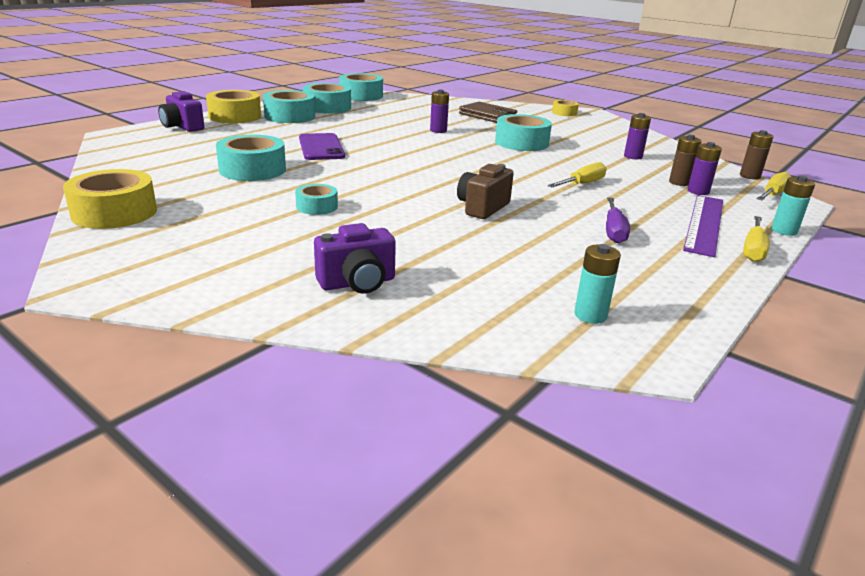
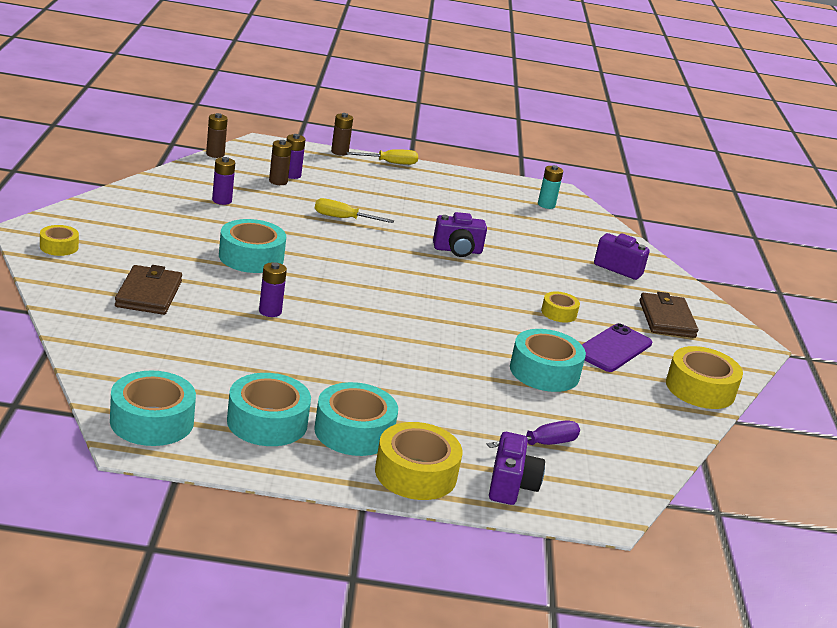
camera: 130 degrees left, 0 degrees up
(222, 255) = (667, 319): none -> brown wallet
(317, 206) = (559, 313): turquoise tape -> yellow tape
(321, 147) = (434, 361): purple phone -> purple phone (613, 348)
(482, 208) = (457, 250): brown camera -> purple camera
(613, 231) = (426, 203): purple screwdriver -> purple screwdriver (543, 444)
(705, 224) = (364, 175): purple ruler -> none
(773, 194) = (257, 149): yellow screwdriver -> none
(784, 231) = (339, 152): turquoise battery -> brown battery

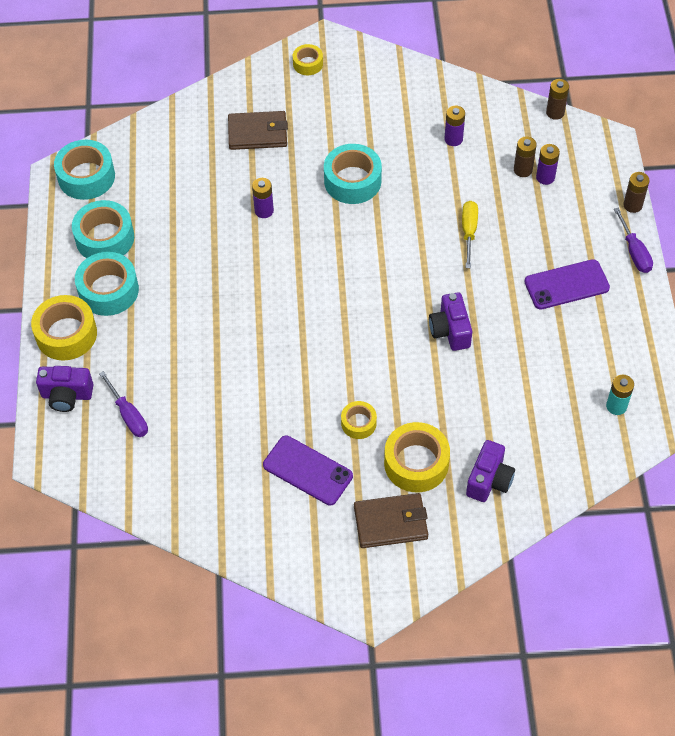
camera: 90 degrees right, 30 degrees up
(391, 163) = (634, 252): yellow screwdriver -> purple screwdriver
(418, 194) = (566, 285): none -> purple phone
(544, 372) = (243, 413): turquoise tape -> none
(700, 389) = (261, 545): yellow tape -> yellow tape (416, 463)

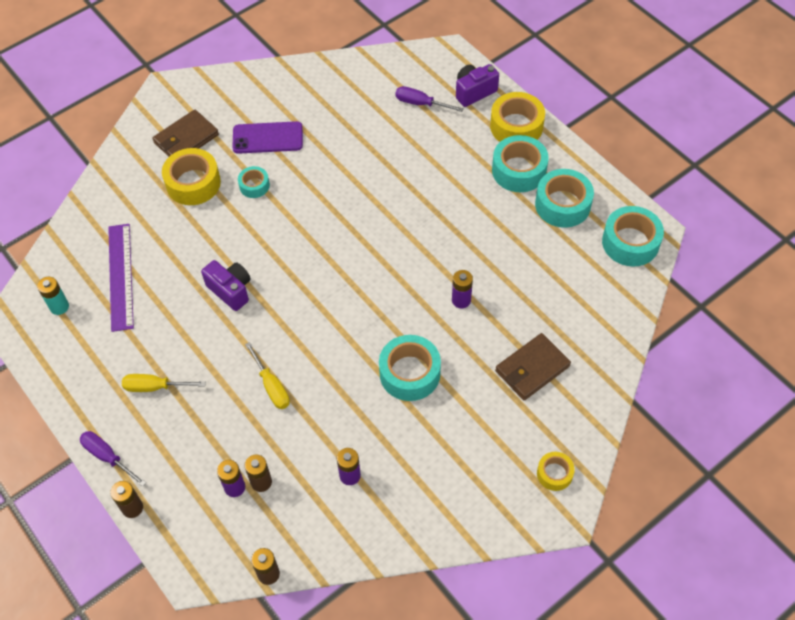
camera: 145 degrees right, 0 degrees up
(358, 423) = (254, 186): yellow tape -> turquoise tape
(489, 480) = (132, 201): purple camera -> none
(543, 403) = (120, 276): none -> purple ruler
(566, 285) = (154, 387): purple phone -> yellow screwdriver

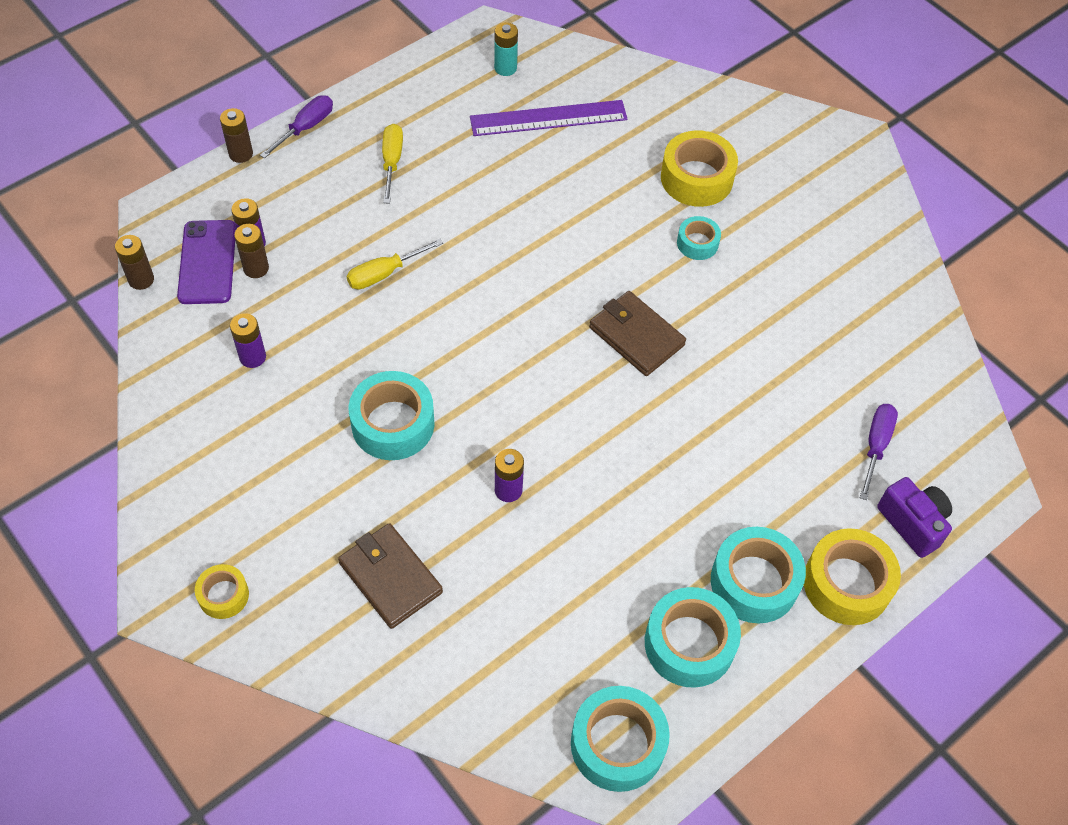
camera: 85 degrees right, 0 degrees up
(186, 139) = (771, 166): brown wallet -> brown wallet (636, 336)
(230, 290) = (527, 226): purple camera -> none
(267, 138) = (783, 255): purple phone -> purple phone (207, 262)

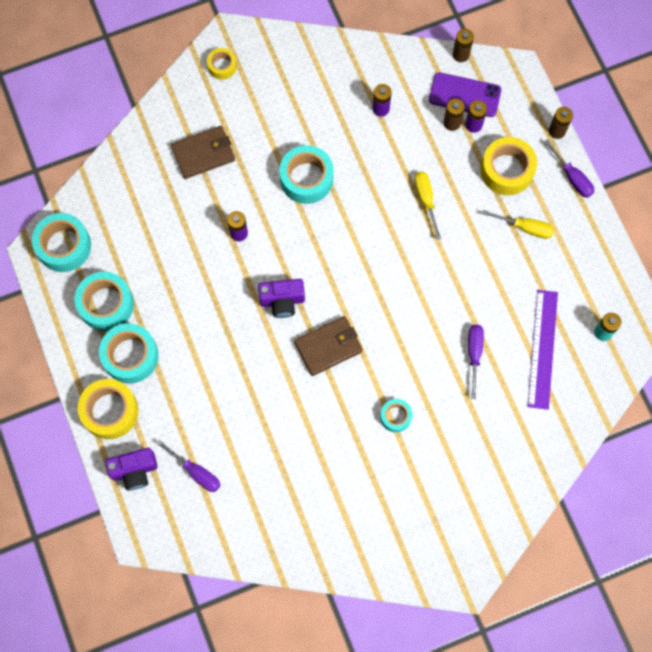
camera: 110 degrees right, 15 degrees up
(581, 181) = (474, 353): none -> purple screwdriver
(593, 406) = (282, 301): none -> purple camera
(696, 178) = (456, 438): yellow tape -> yellow tape (507, 170)

